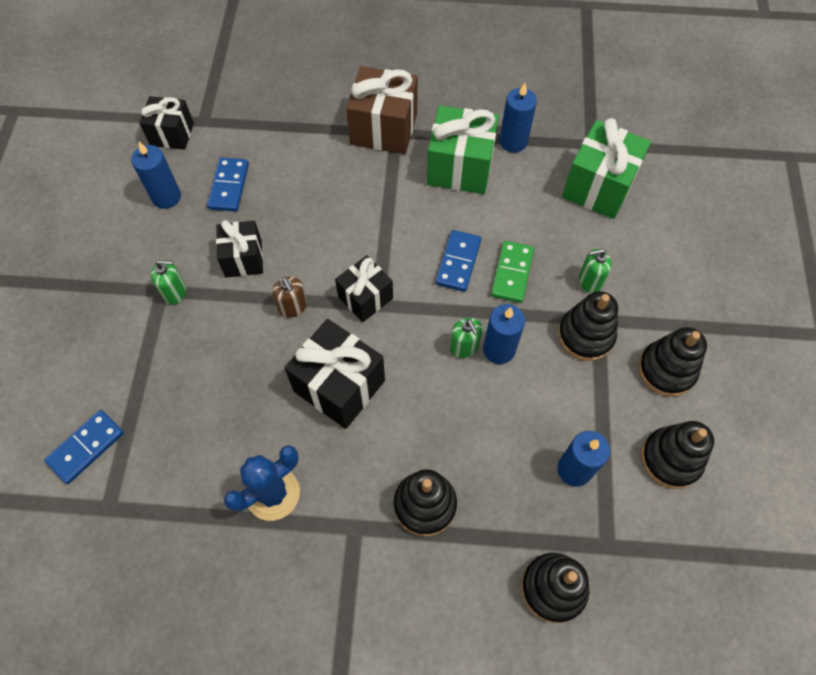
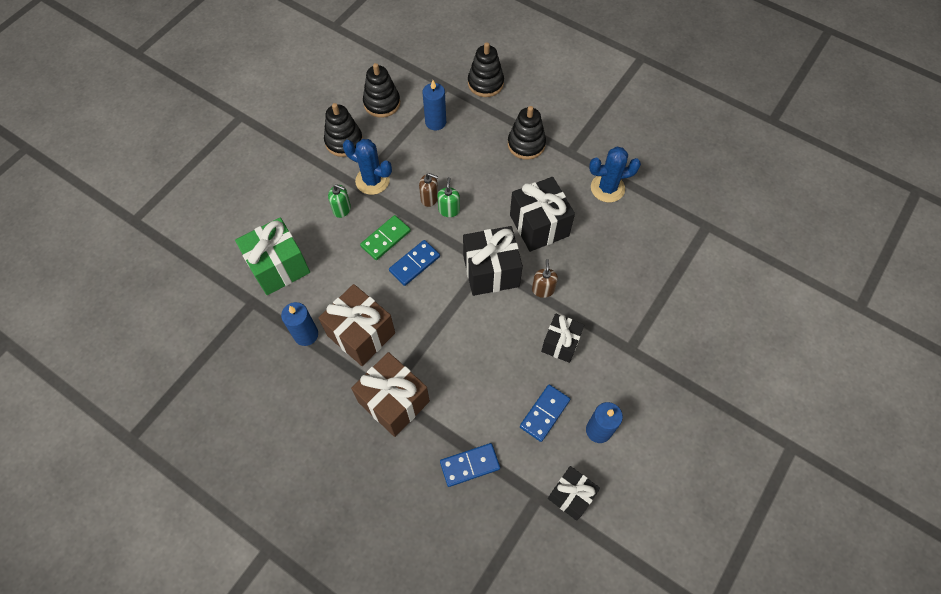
camera: 150 degrees left, 0 degrees up
(86, 447) = (712, 265): blue domino -> blue domino (470, 465)
(175, 292) = (620, 342): green soap dispenser -> none
(365, 298) = (491, 271): black gift -> black gift, size x1.58
(460, 167) = (361, 334): green gift -> brown gift
(499, 349) = (429, 198): blue candle -> brown soap dispenser
(585, 335) = (372, 180): black stacking toy -> blue cactus

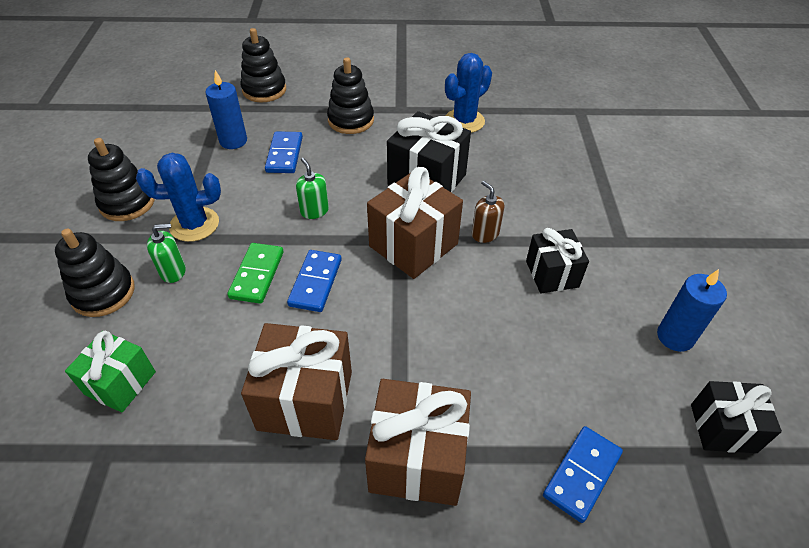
camera: 35 degrees left, 15 degrees down
(279, 267) = (120, 383): green gift -> green gift, size x0.63
(306, 334) = (222, 448): blue candle -> none
(382, 103) = (153, 149): black stacking toy -> black stacking toy (103, 293)
(429, 198) = (281, 210): brown soap dispenser -> none
(491, 271) = (413, 245): black gift -> brown gift
(544, 413) = (605, 355): blue domino -> blue domino (284, 154)

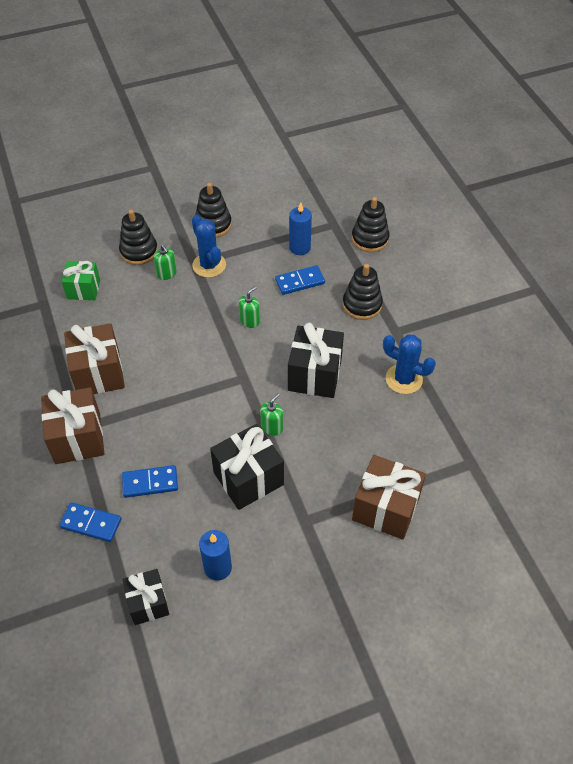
camera: 70 degrees right, 5 degrees up
(257, 275) = (180, 314): green domino -> none
(316, 282) = (185, 346): blue domino -> blue domino (150, 483)
(413, 245) = (241, 387): brown gift -> brown gift (385, 508)
(485, 234) = (272, 427): brown soap dispenser -> green soap dispenser
(552, 274) = (248, 478): black gift -> black gift, size x1.58

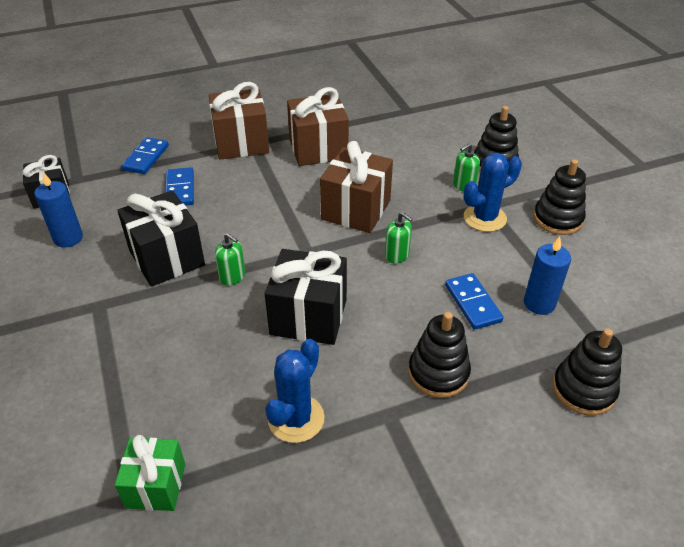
camera: 90 degrees right, 10 degrees down
(83, 289) = (430, 132): green gift -> green gift (156, 485)
(385, 508) = (89, 384): brown gift -> brown gift (356, 210)

